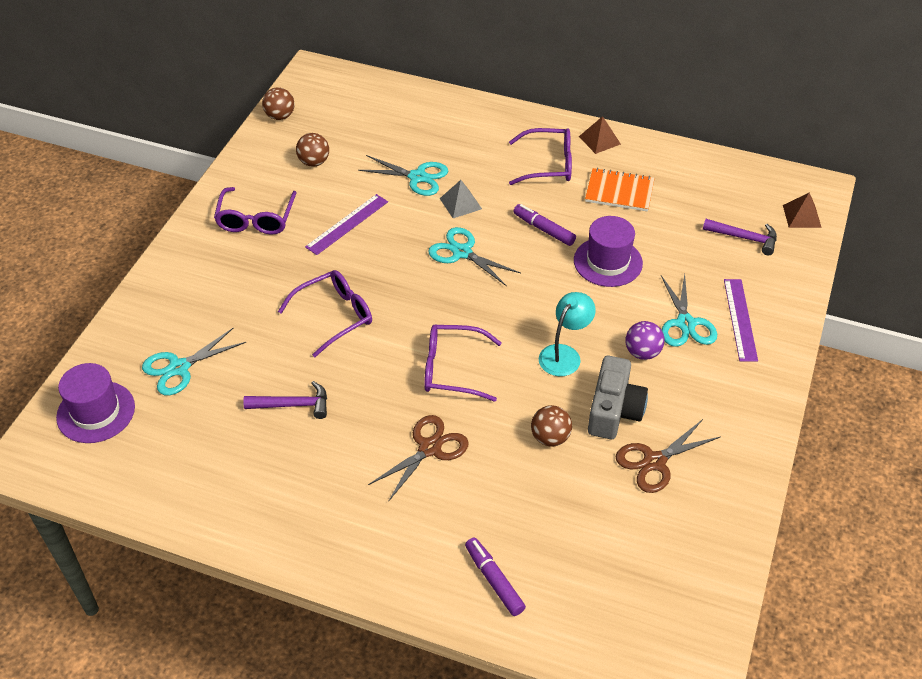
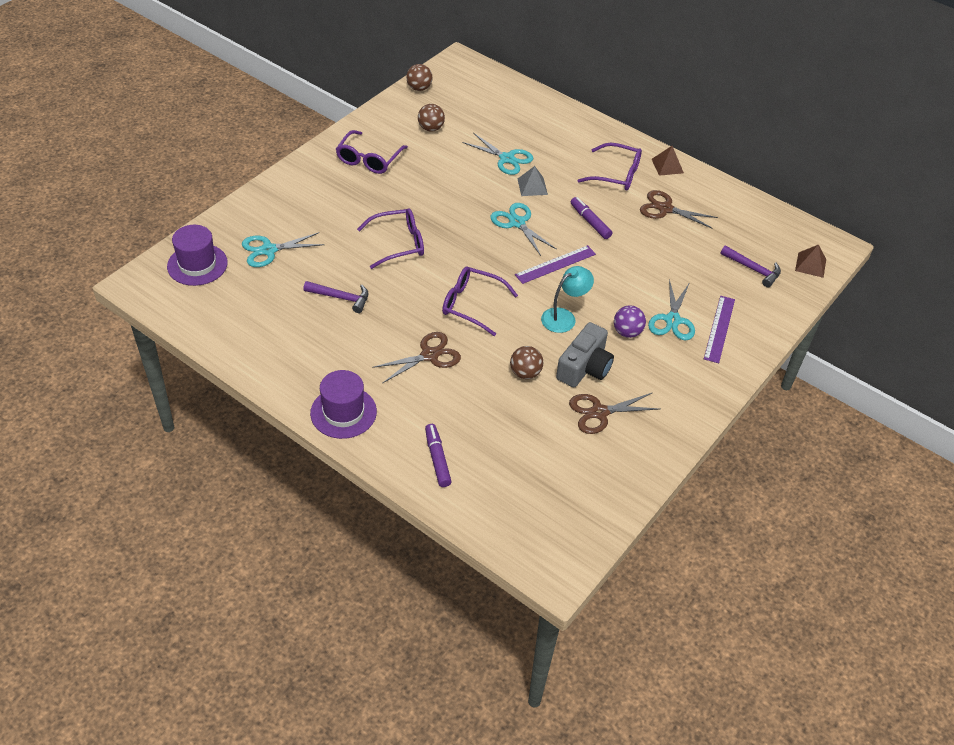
camera: 15 degrees right, 0 degrees up
(347, 224) = (437, 180): purple ruler -> purple ruler (555, 264)
(608, 262) = (631, 259): purple hat -> purple hat (343, 412)
(619, 191) = (665, 209): orange notebook -> brown scissors

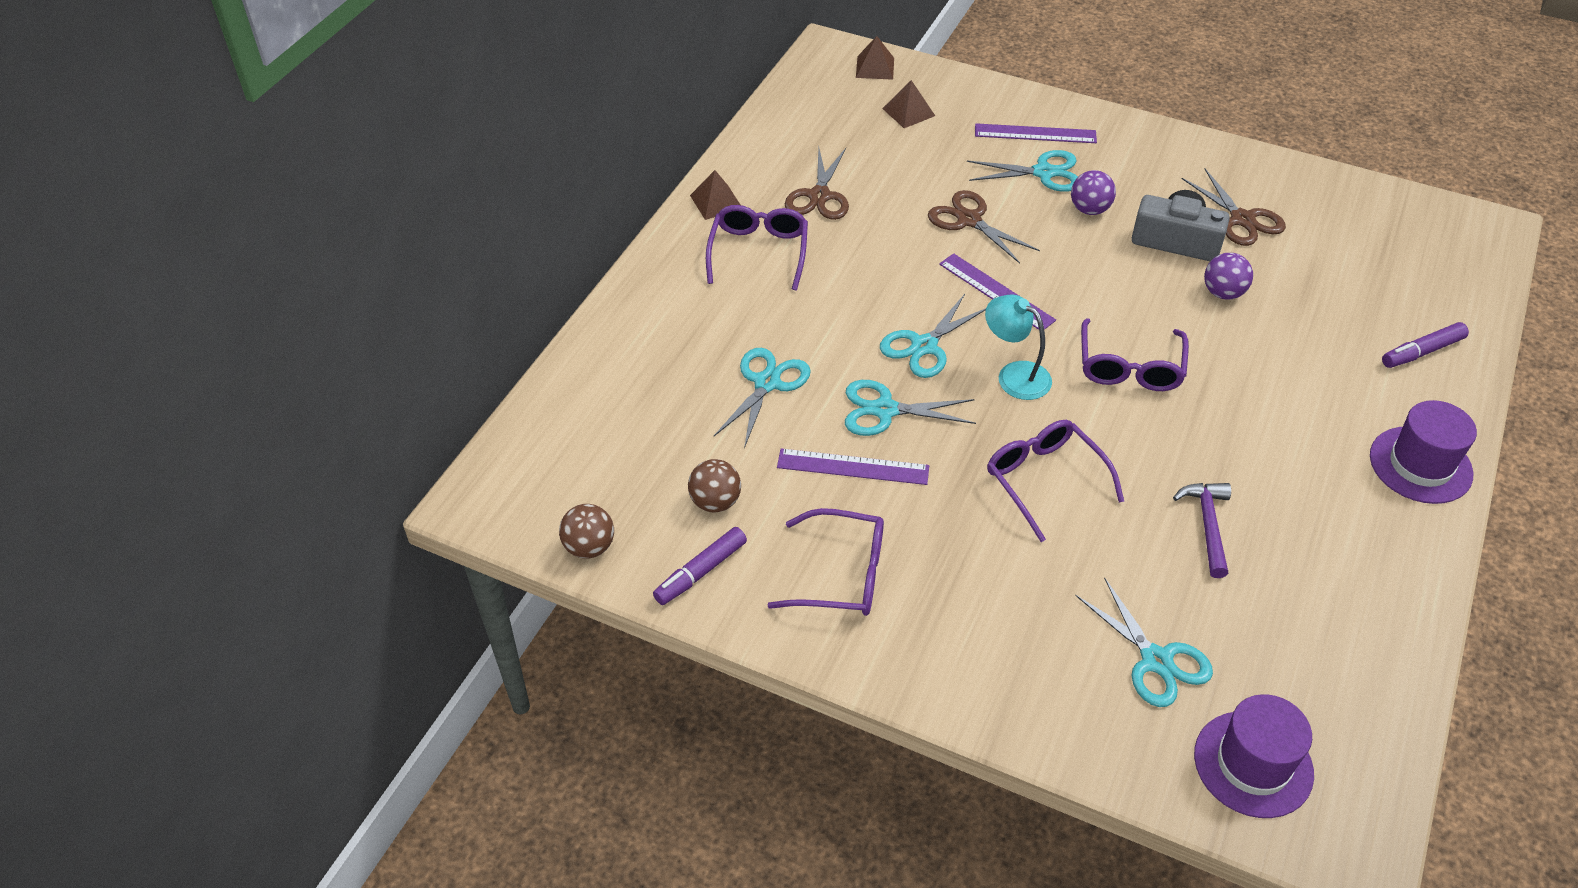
camera: 100 degrees left, 0 degrees up
(430, 355) = (1255, 394): brown scissors -> brown scissors (969, 220)
(436, 177) = (853, 467): none -> purple ruler
(472, 196) = (885, 410): none -> turquoise scissors
(525, 373) = (1223, 293): brown ball -> purple ball
(532, 186) = (827, 341): grey pyramid -> none
(564, 317) = (1097, 270): turquoise lamp -> turquoise lamp (1014, 375)
(590, 222) = (884, 267): purple marker -> purple marker (700, 572)
(753, 269) = (908, 112): purple hammer -> brown pyramid

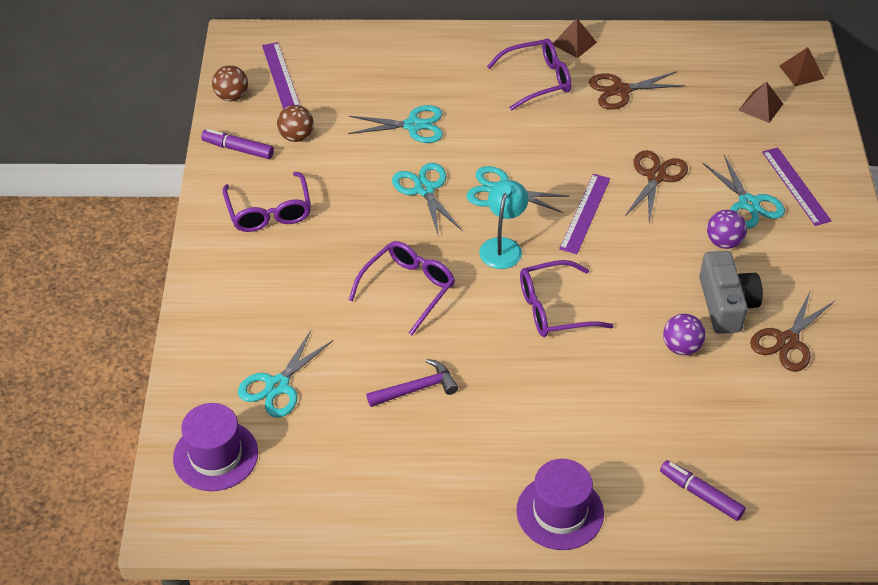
camera: 65 degrees right, 0 degrees up
(853, 467) = (363, 189): purple ruler -> purple ruler (281, 76)

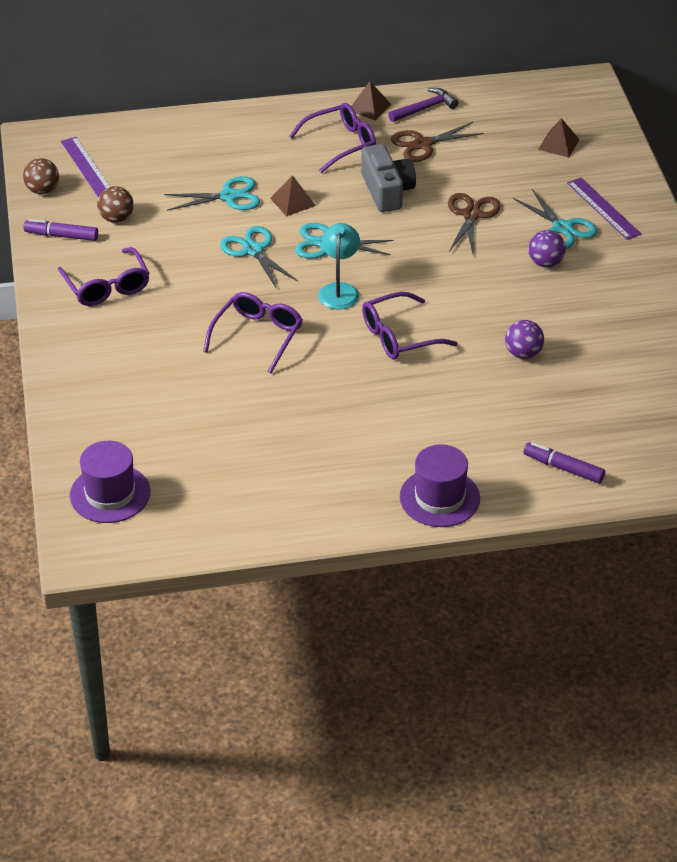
camera: 10 degrees left, 5 degrees down
(277, 386) = (153, 430): turquoise scissors -> none
(416, 388) = (285, 416): purple hammer -> purple hammer (425, 108)
(585, 213) = (411, 253): purple ruler -> none
(726, 304) = (557, 314): grey camera -> grey camera (387, 191)
(787, 341) = (618, 337): brown scissors -> none
(801, 72) = (591, 110): brown pyramid -> brown pyramid (293, 202)

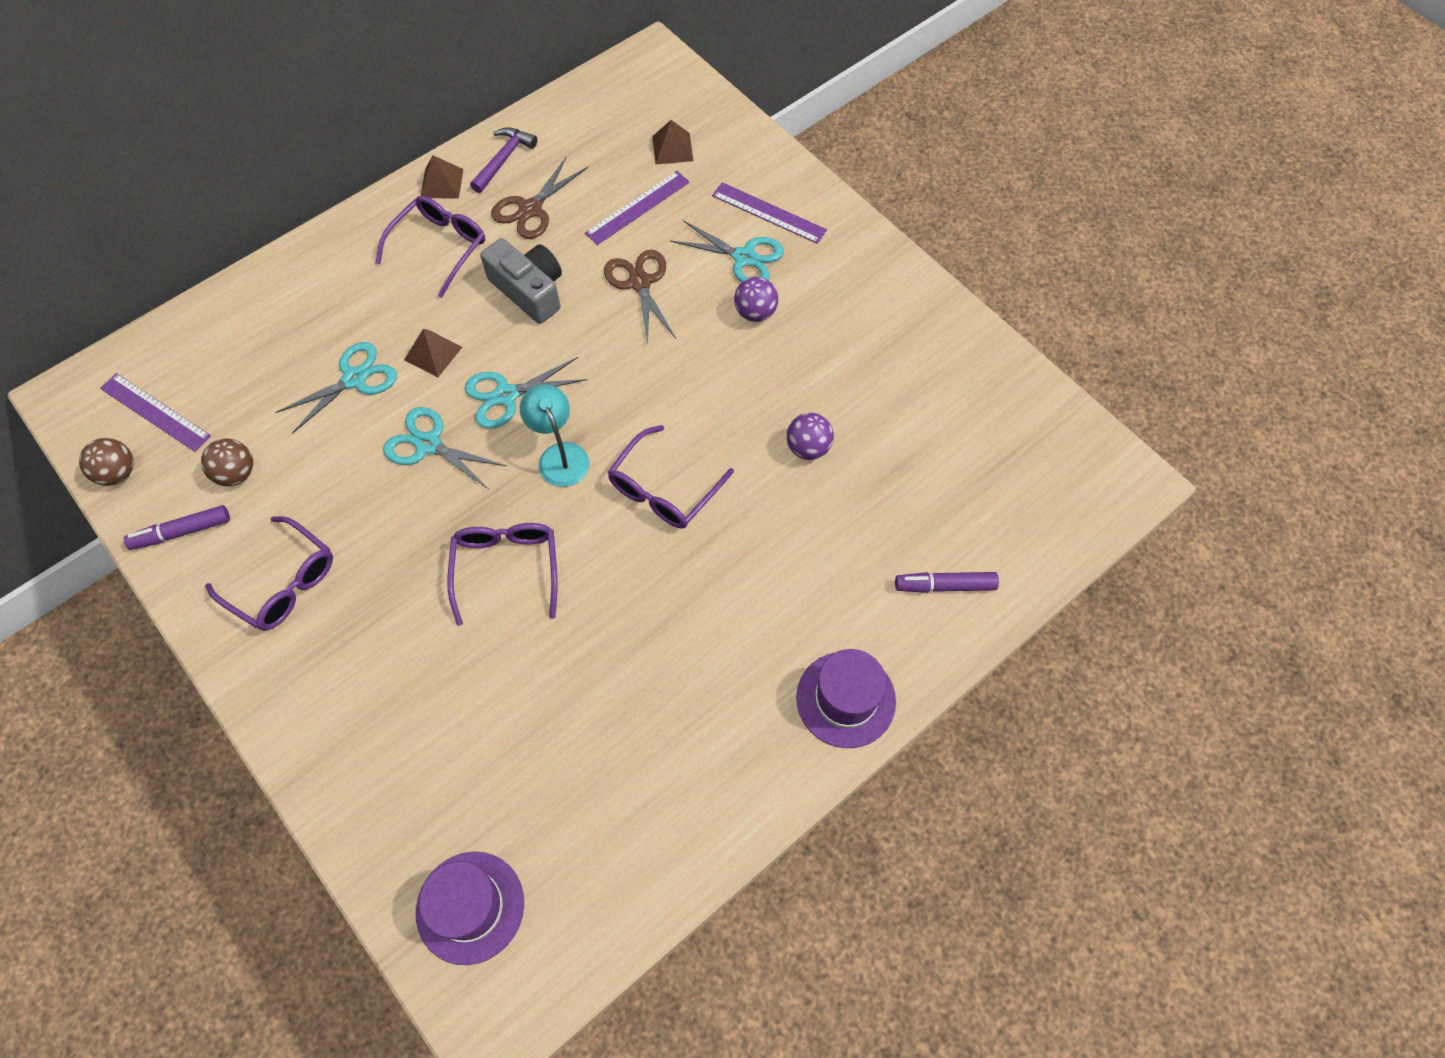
camera: 30 degrees left, 20 degrees up
(504, 170) = (637, 207): none -> purple ruler

